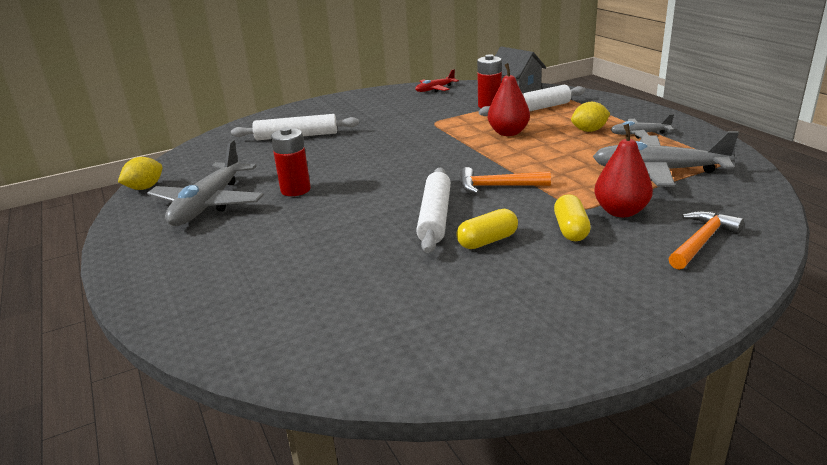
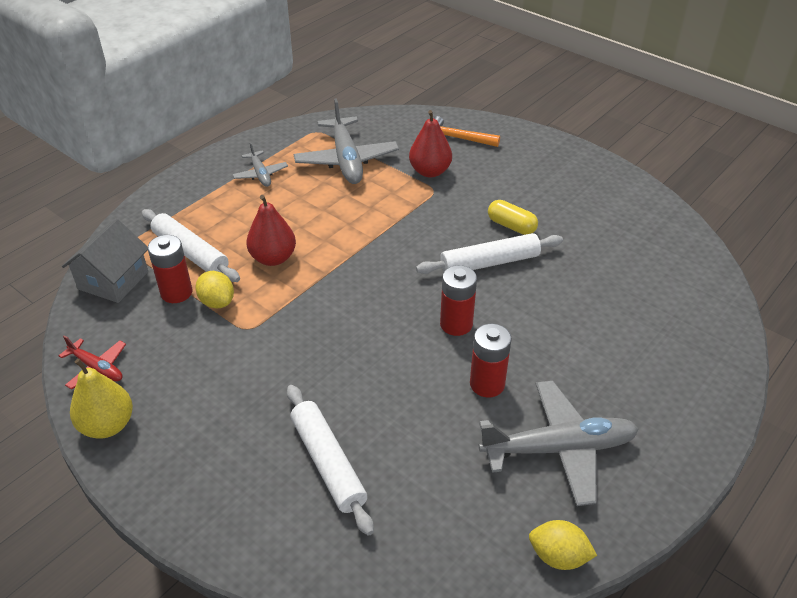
camera: 115 degrees left, 15 degrees up
(369, 188) = (456, 324): none -> red battery
(388, 92) = (107, 425): none -> yellow pear
(497, 186) = (413, 239): orange hammer -> none
(571, 229) = (471, 190): yellow capsule -> none
(589, 130) = (255, 204): yellow lemon -> yellow lemon (217, 302)

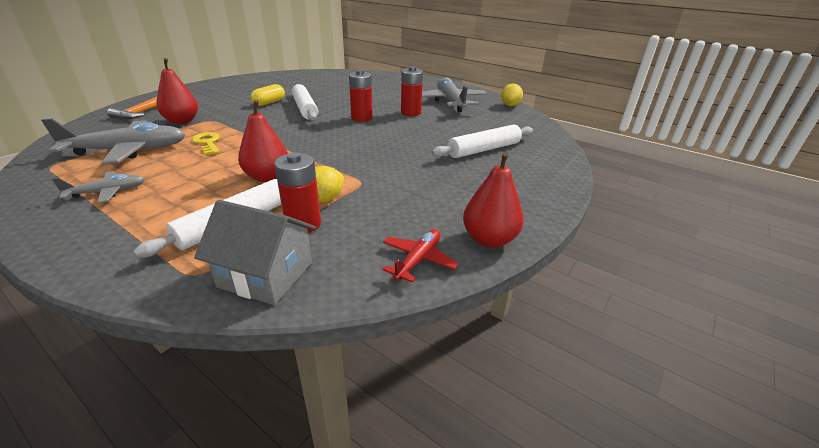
camera: 95 degrees left, 10 degrees down
(107, 425) = (489, 239): yellow pear -> red pear
(364, 203) = (207, 143): none -> yellow key

